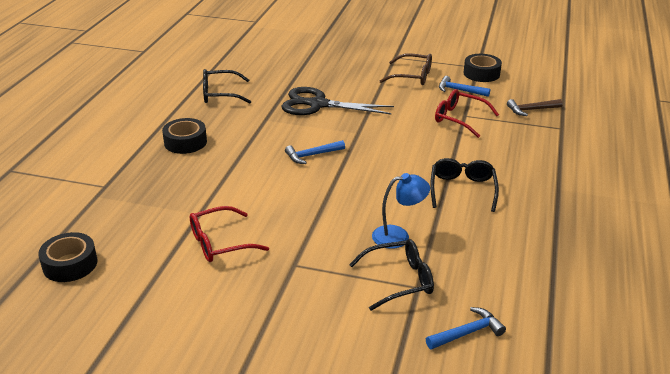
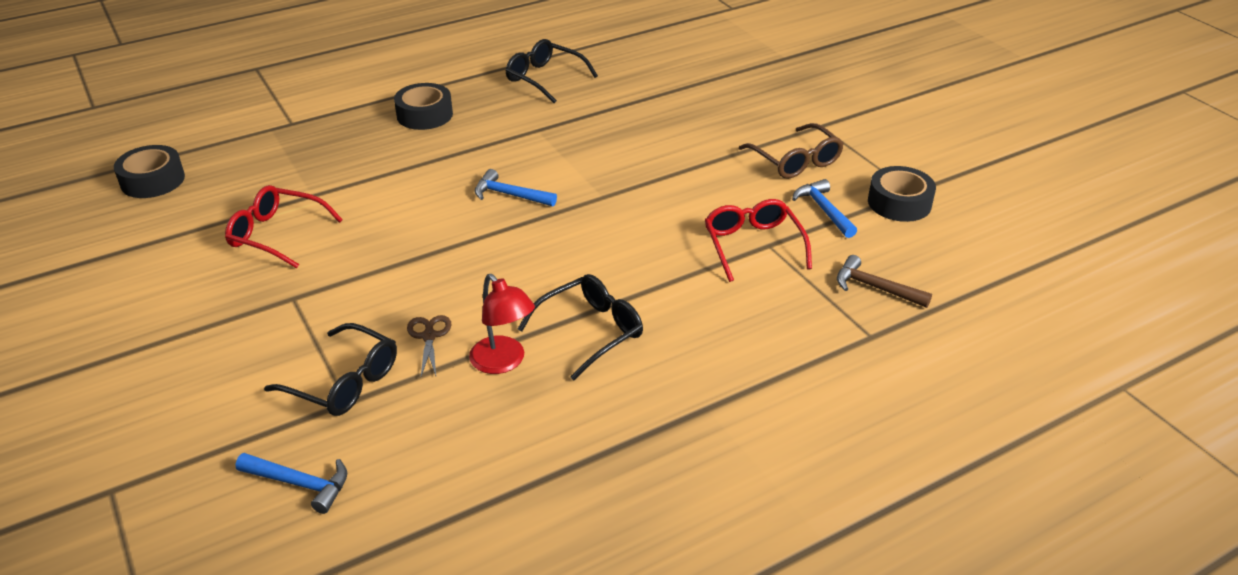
camera: 45 degrees right, 5 degrees up
(317, 104) = (620, 140): black scissors -> none
(398, 236) = (429, 336): blue lamp -> brown scissors
(452, 224) = (503, 362): none -> red lamp

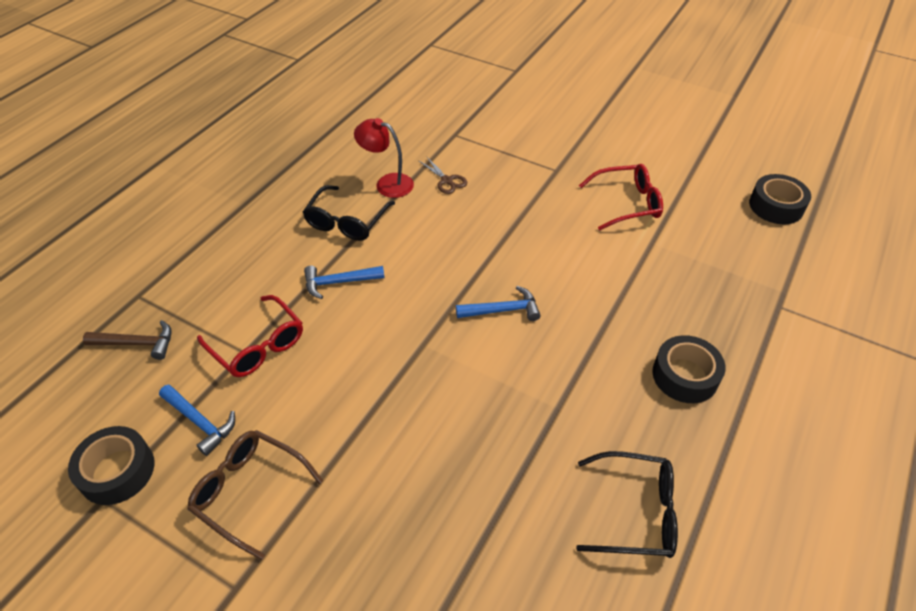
camera: 150 degrees right, 10 degrees up
(299, 483) = (436, 99): blue hammer -> blue hammer (339, 282)
(344, 382) = (467, 142): black glasses -> none

